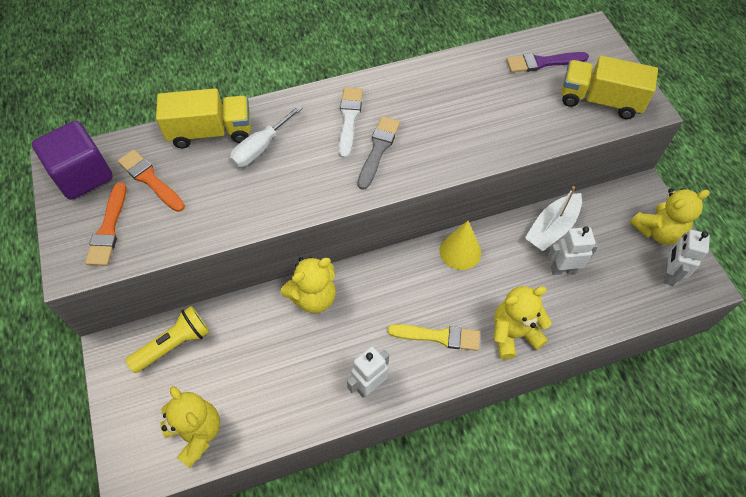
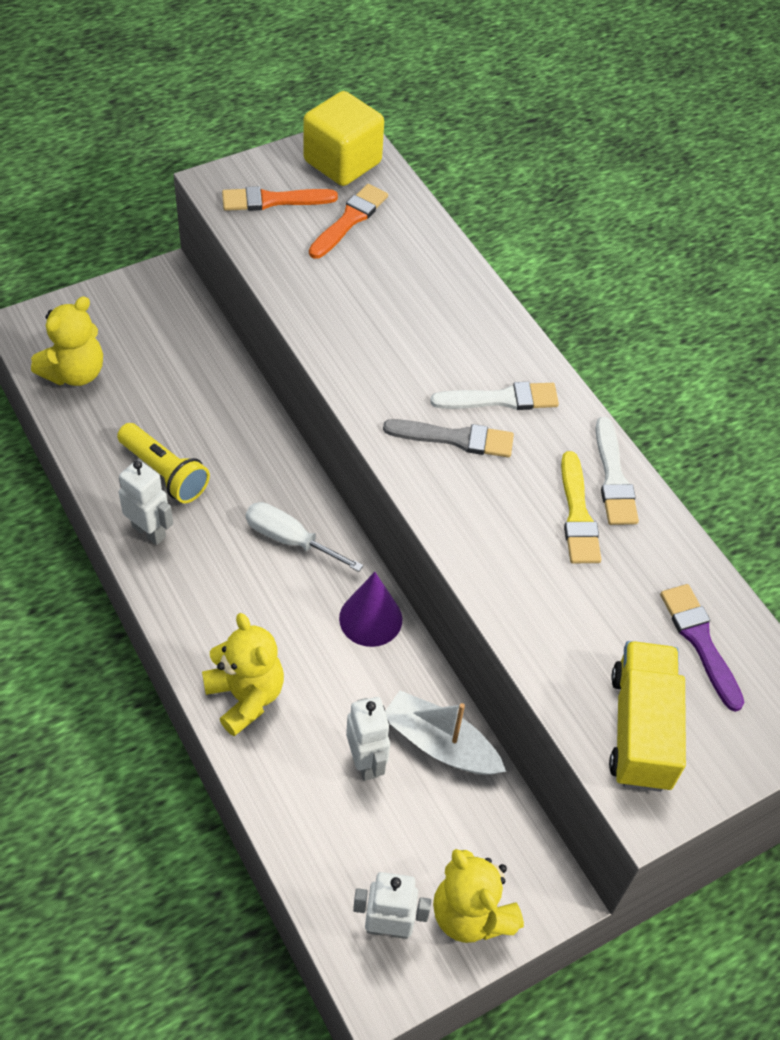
camera: 75 degrees right, 5 degrees down
(83, 175) = (342, 162): purple cube -> yellow cube
(174, 344) = (181, 330): yellow flashlight -> yellow flashlight (165, 473)
(211, 132) = (437, 260): yellow truck -> none
(260, 148) = (425, 313): white screwdriver -> white screwdriver (290, 539)
(313, 297) = (266, 454): yellow teddy bear -> none
(423, 75) = (613, 478): none -> white brush
(438, 336) = (228, 603): yellow brush -> yellow brush (577, 514)
(460, 251) = (370, 618): yellow cone -> purple cone

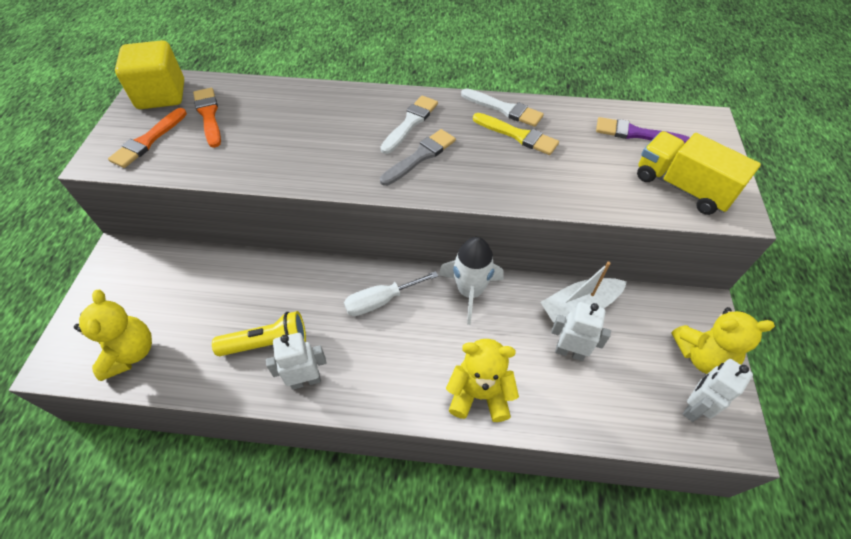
camera: 50 degrees left, 0 degrees up
(370, 618) = (470, 291): purple cone -> white rocket

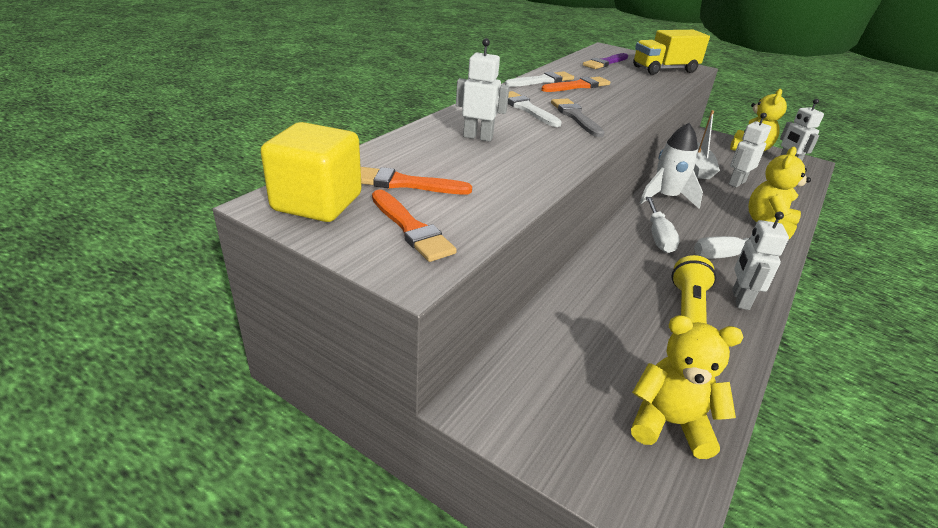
camera: 65 degrees left, 20 degrees down
(317, 118) = (478, 137): none -> white robot
(381, 361) = (727, 255): none -> white screwdriver
(518, 135) = (578, 86): yellow brush -> orange brush

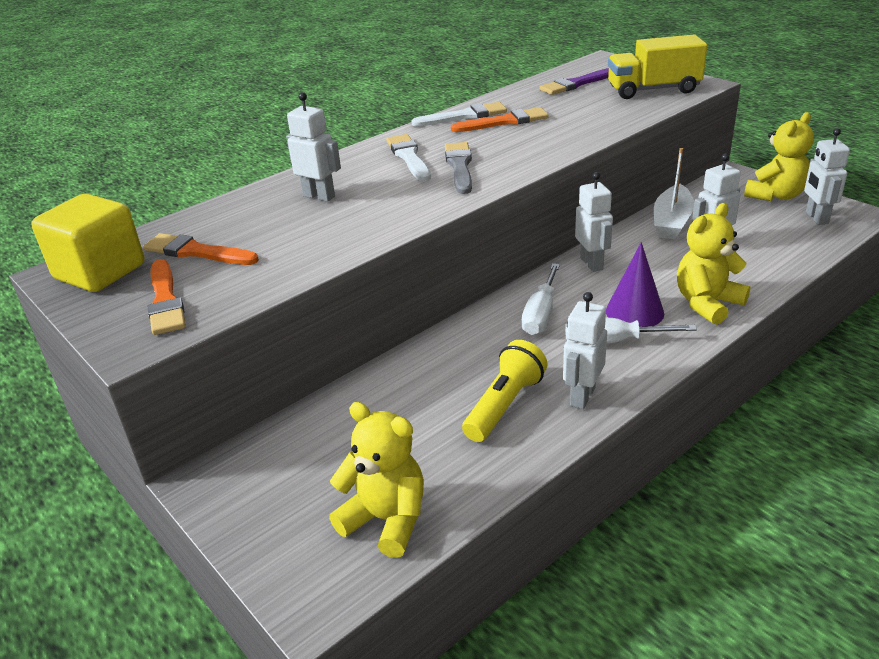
camera: 20 degrees right, 0 degrees up
(665, 197) = (592, 264): white rocket -> white robot
(724, 232) = (634, 312): none -> purple cone

